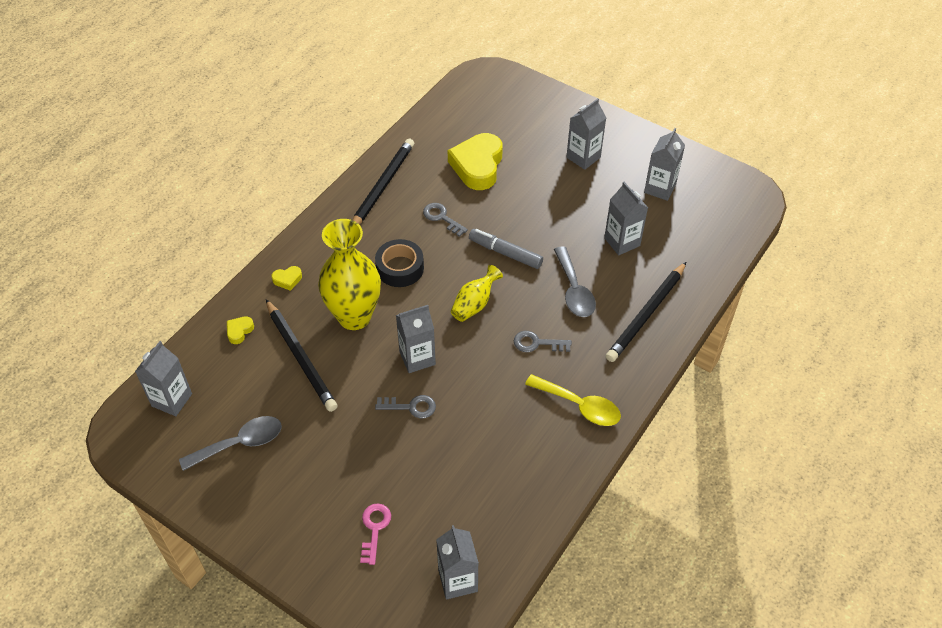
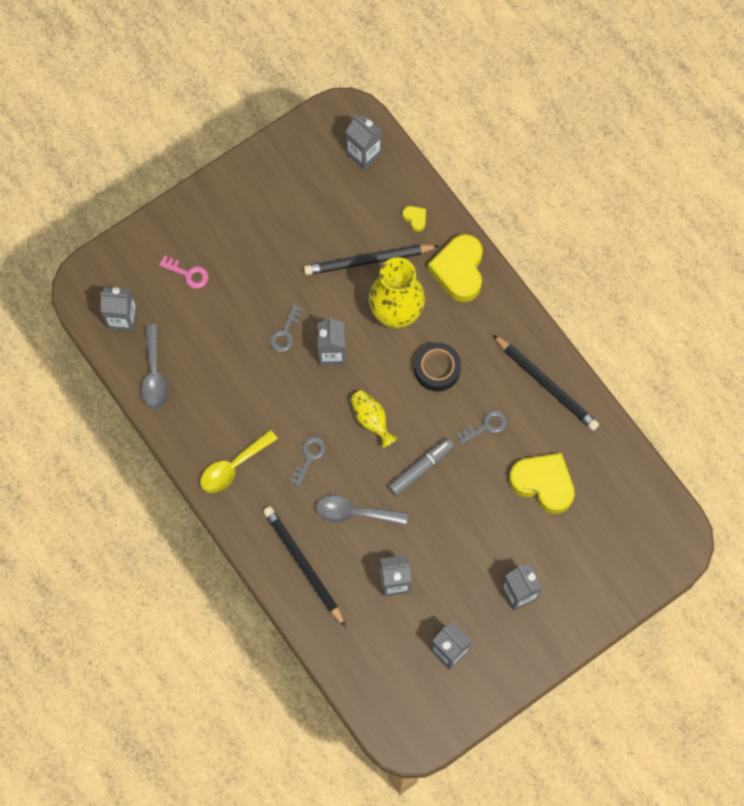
camera: 110 degrees right, 20 degrees up
(240, 443) = (302, 196): grey spoon -> grey spoon (154, 375)
(287, 280) = (459, 270): yellow heart -> yellow heart, size x2.35

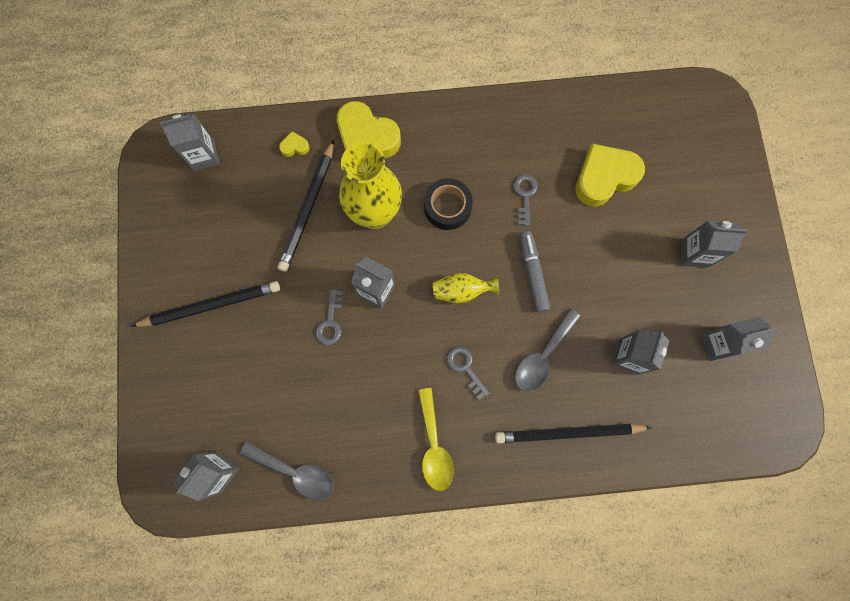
camera: 60 degrees left, 5 degrees up
(188, 274) = (214, 381): pink key -> none
(285, 332) = (330, 322): grey key -> grey key turned 45 degrees clockwise
(546, 384) = (515, 125): black pencil -> black pencil (210, 305)

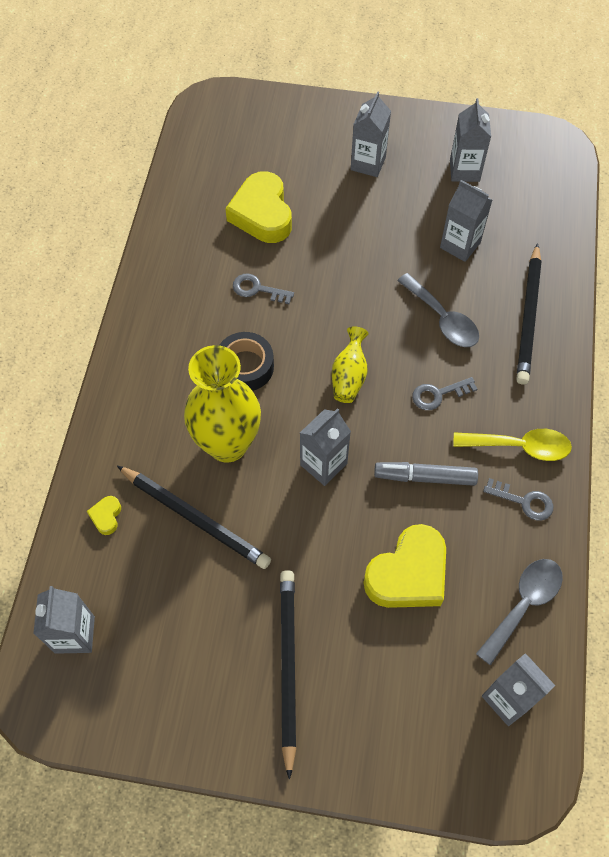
camera: 75 degrees left, 15 degrees down
(330, 322) = (348, 524): grey key -> grey key (523, 501)
(366, 137) = (126, 431): yellow heart -> yellow heart (408, 574)
(532, 273) = (348, 304): grey marker -> grey marker (425, 477)

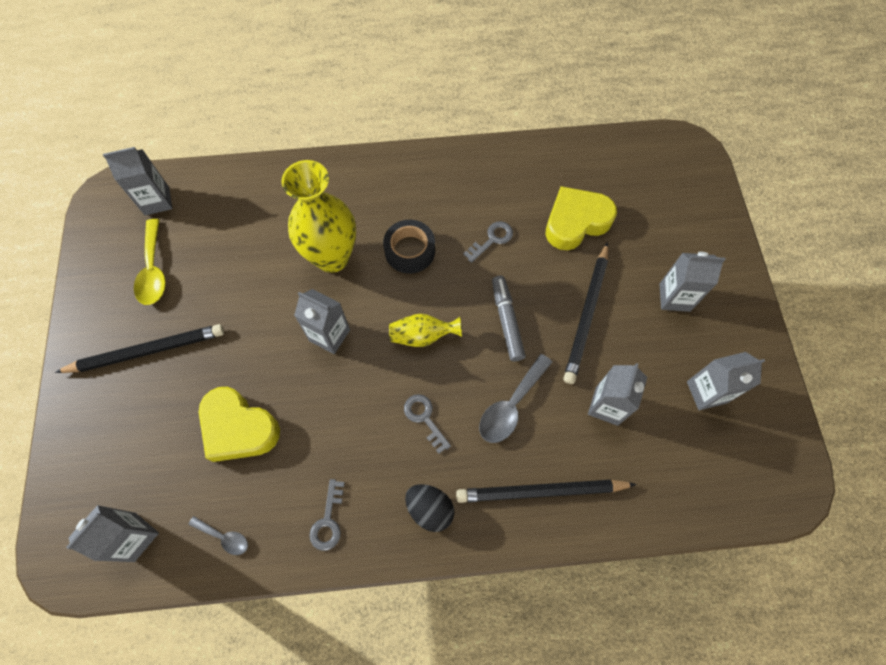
camera: 75 degrees right, 5 degrees up
(106, 516) = (252, 192): yellow heart -> none
(195, 518) = (261, 252): black pencil -> black pencil (586, 314)
(258, 289) = (492, 240): grey key -> grey key turned 45 degrees clockwise
(425, 477) = (335, 424): grey marker -> grey marker (507, 321)
(520, 446) = (386, 507): yellow spoon -> yellow spoon (153, 270)
(523, 604) = (224, 537): grey spoon -> grey spoon, size x0.57
(528, 410) = (430, 509): none -> black egg

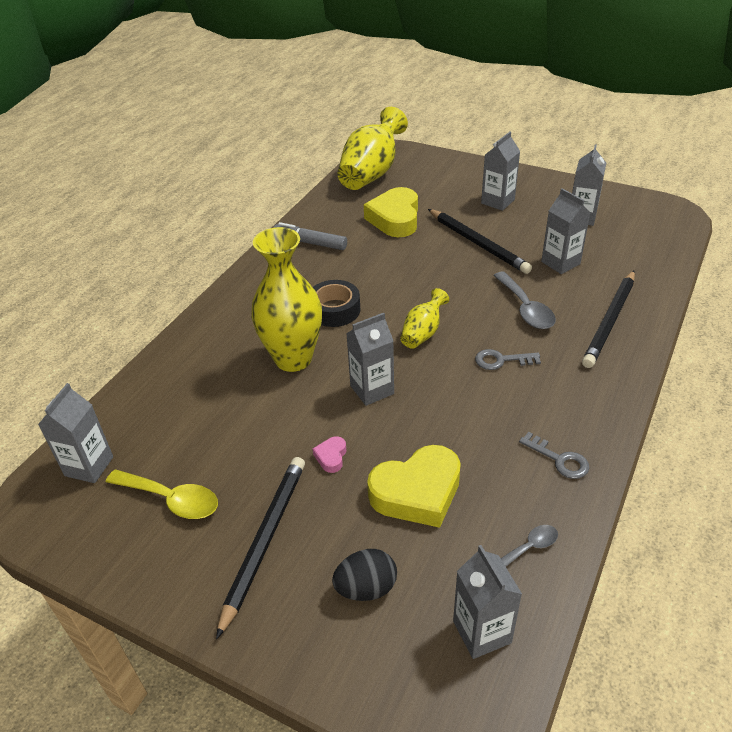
camera: 55 degrees left, 25 degrees down
(243, 348) = (331, 457): none -> pink heart
(430, 509) = (588, 388): black egg -> black egg (366, 588)
(492, 240) = (369, 263): grey key -> none
(507, 321) = (449, 283): grey marker -> grey marker (310, 243)
(639, 158) = (372, 173): none -> yellow vase

